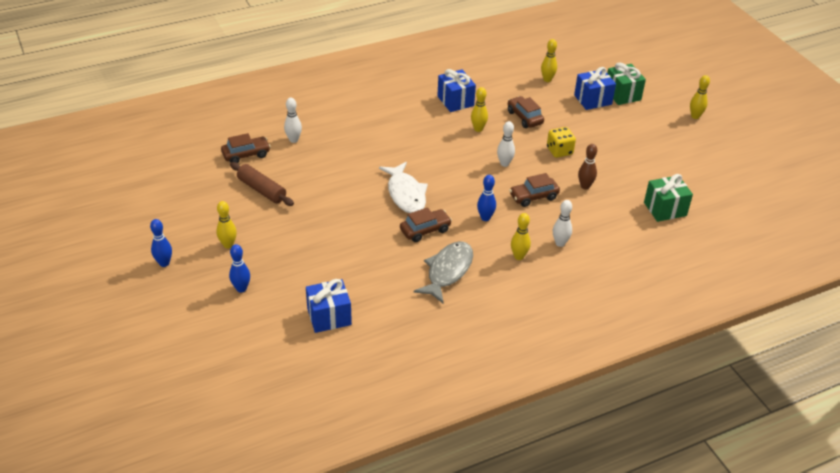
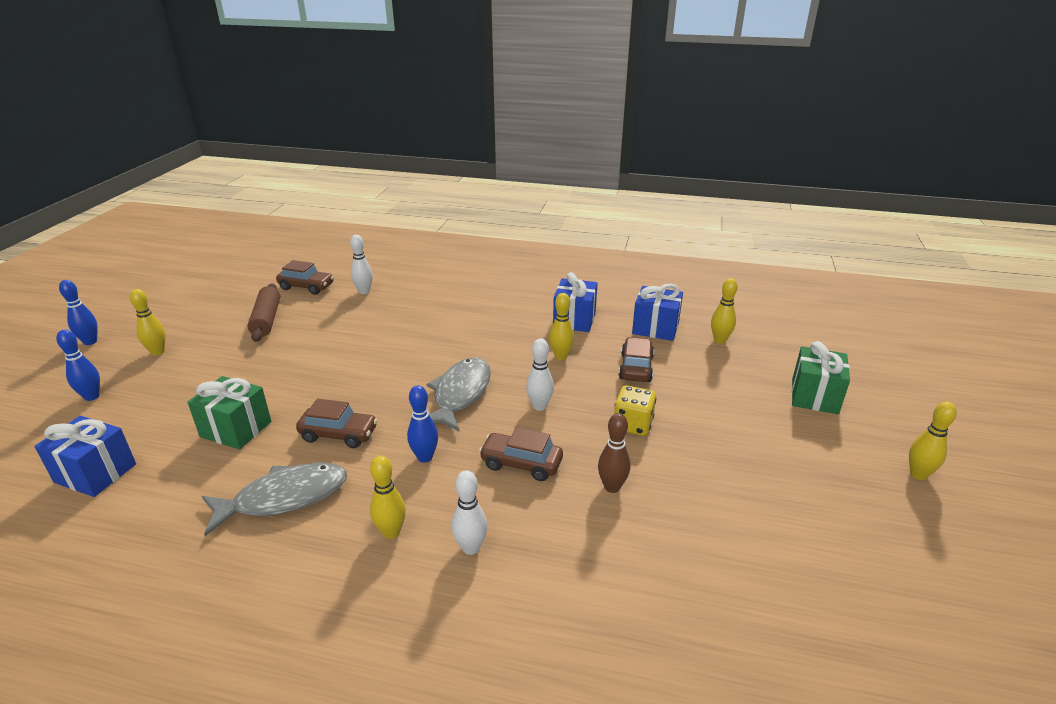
camera: 40 degrees right, 10 degrees down
(405, 194) = (381, 385): white fish -> none
(455, 177) = (460, 394): none -> grey fish
(593, 100) = (759, 385): blue gift -> blue gift (655, 328)
(665, 209) = (706, 593): green gift -> green gift (236, 429)

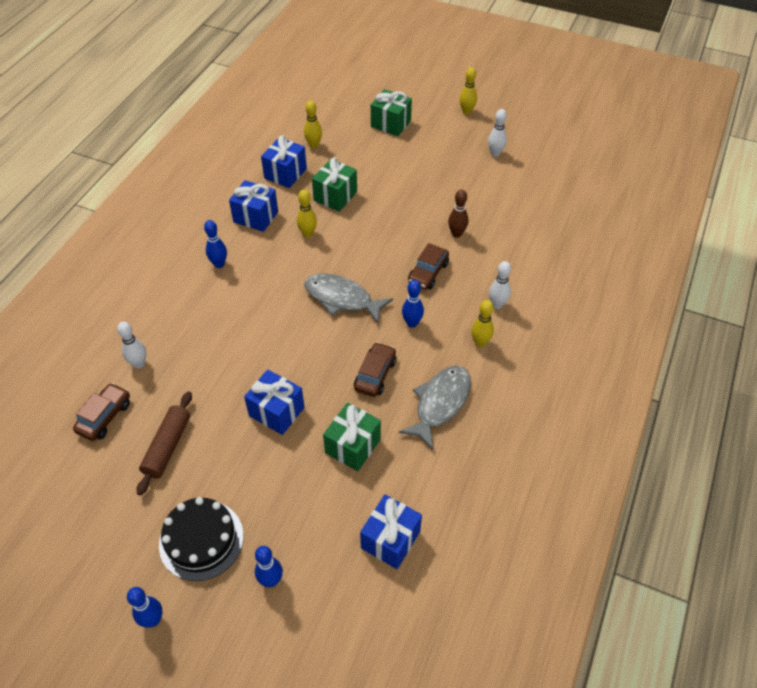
camera: 80 degrees left, 20 degrees up
(158, 352) = (201, 540): yellow bowling pin -> black cake
(267, 319) = (167, 446): brown rolling pin -> brown rolling pin turned 75 degrees counterclockwise
(284, 498) = (440, 403): grey fish -> grey fish turned 45 degrees clockwise
(295, 371) = (276, 411): none -> blue gift
(496, 310) = (219, 264): none -> blue bowling pin
(539, 406) = (368, 255): white bowling pin -> white bowling pin (495, 153)
(633, 424) = (400, 212): yellow dice -> none
(636, 368) = (335, 196): brown car -> green gift

